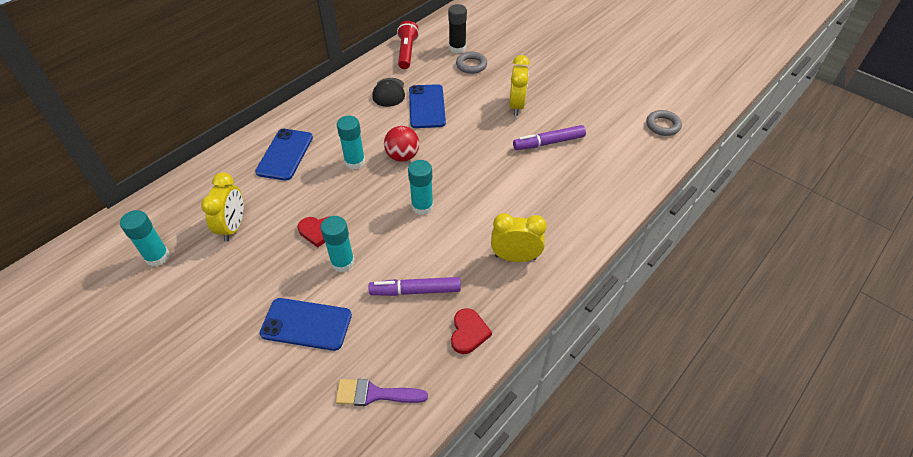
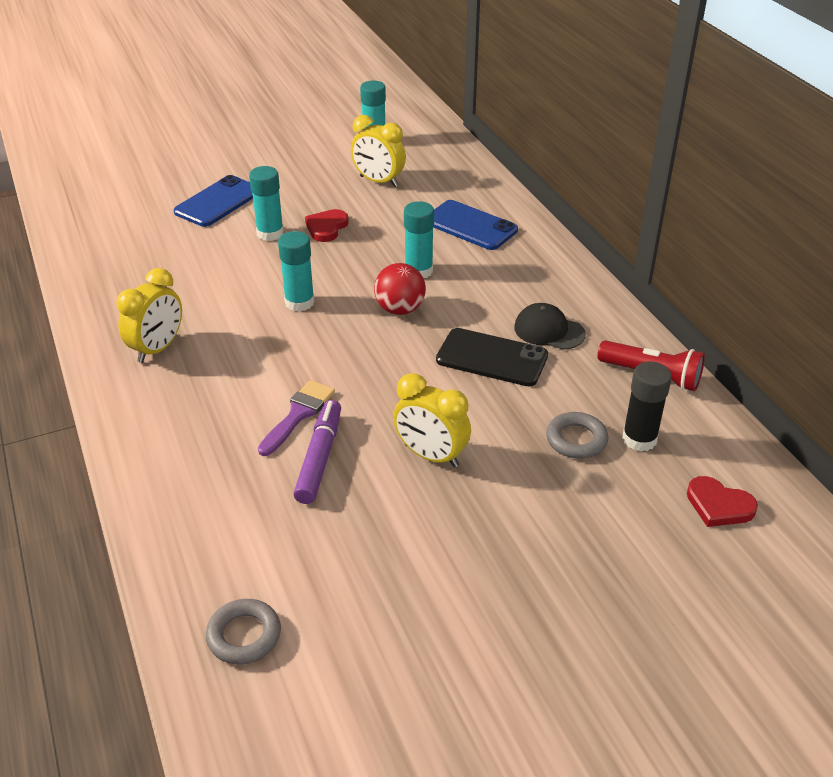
camera: 115 degrees right, 10 degrees down
(374, 394) = (110, 222): purple brush -> purple brush (298, 414)
(416, 291) = (188, 268): purple marker -> none
(427, 106) = (492, 358): blue phone -> black phone
(468, 332) = (106, 287): red heart -> red heart (719, 505)

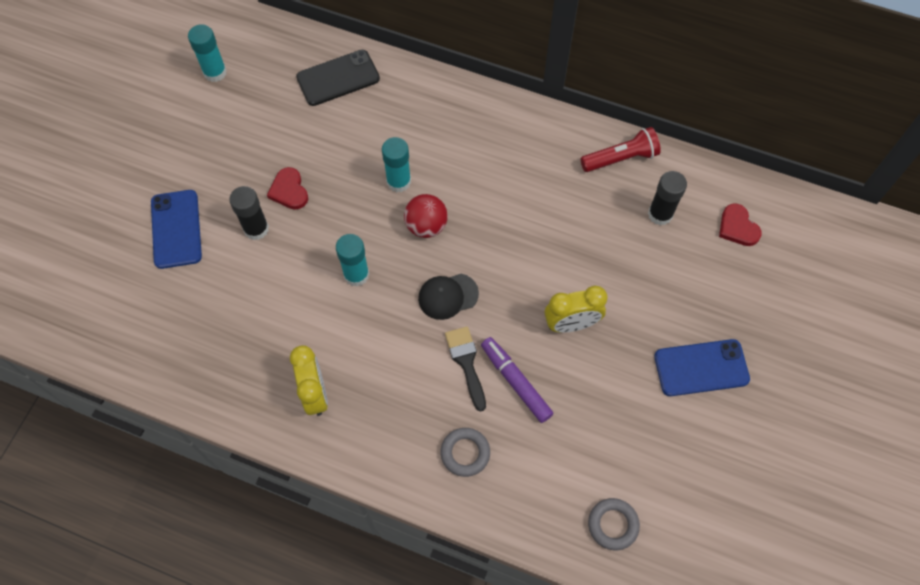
camera: 45 degrees left, 25 degrees up
(270, 233) = (256, 229): turquoise glue stick -> black glue stick
(298, 414) = (466, 362): purple brush -> black brush
(378, 181) = (269, 114): yellow clock -> none
(470, 226) = (384, 110): blue phone -> blue phone (701, 368)
(492, 358) = (523, 220): black phone -> black phone (338, 78)
(549, 331) = (531, 169): black cap -> black cap (448, 296)
(576, 440) = (631, 243): grey ring -> grey ring (465, 453)
(719, 505) = (737, 227): red heart -> red heart turned 75 degrees clockwise

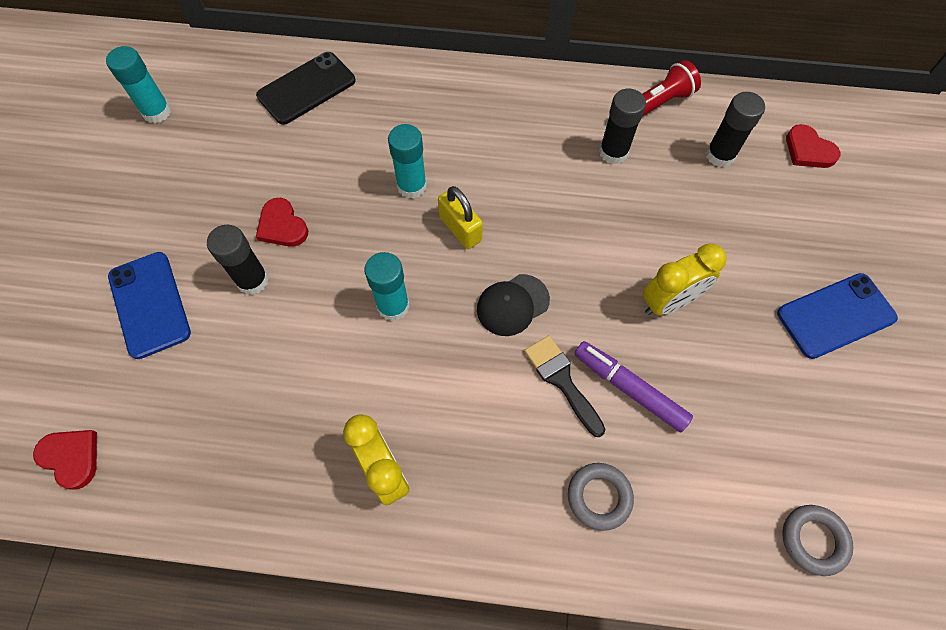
camera: 15 degrees left, 0 degrees up
(99, 328) = (71, 457): none -> red heart
(426, 226) = (460, 229): red ball -> yellow padlock
(571, 191) = (613, 152): none -> black glue stick

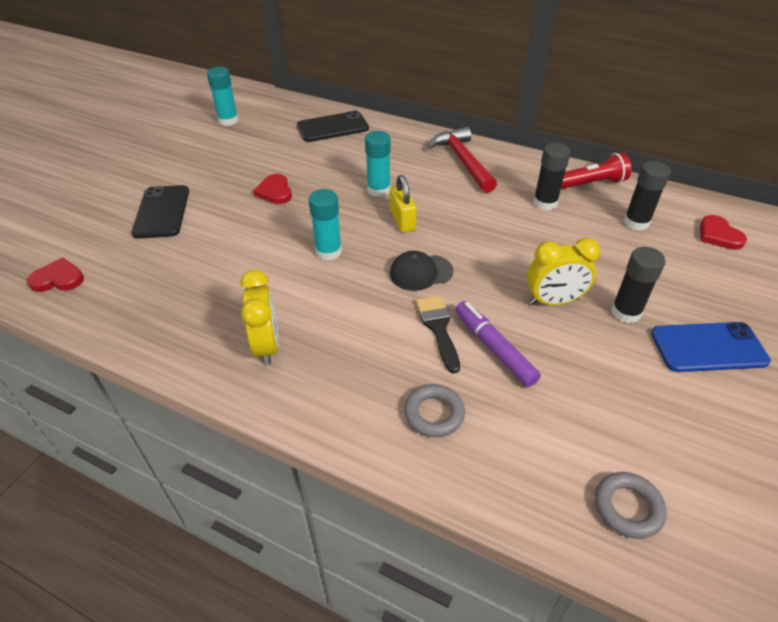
camera: 20 degrees right, 20 degrees down
(71, 457) = (58, 279): red heart -> red heart turned 60 degrees counterclockwise
(149, 304) = (162, 212): blue phone -> black phone
(252, 280) = (237, 215): black glue stick -> black glue stick (625, 312)
(495, 107) = (463, 161): none -> red hammer

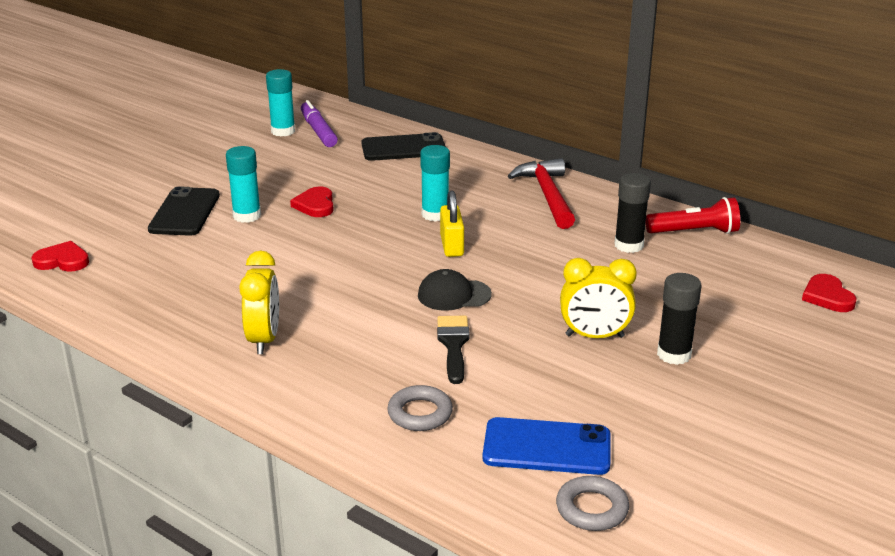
camera: 10 degrees right, 15 degrees down
(328, 252) = (357, 266): turquoise glue stick -> turquoise glue stick (247, 216)
(494, 348) = (508, 369): purple marker -> purple marker (318, 131)
(636, 222) = (731, 274): black glue stick -> none
(708, 347) = (754, 395): blue phone -> blue phone (547, 447)

